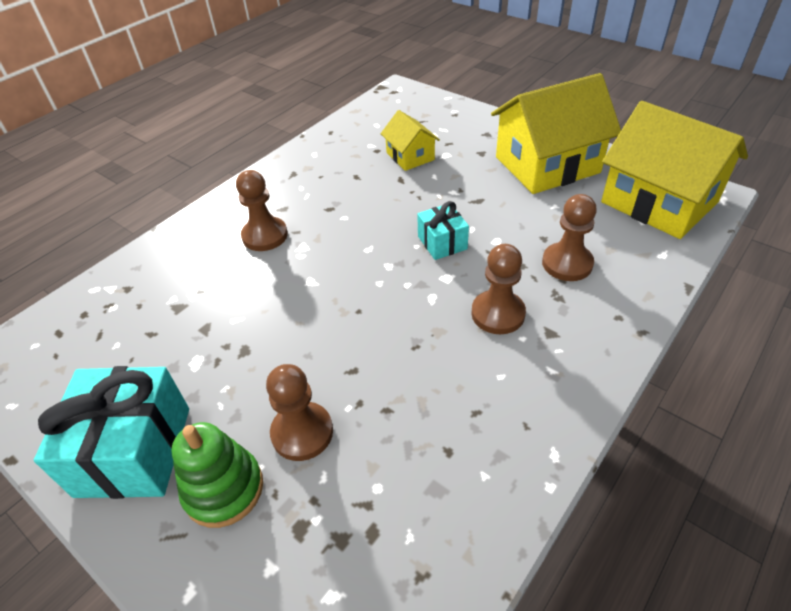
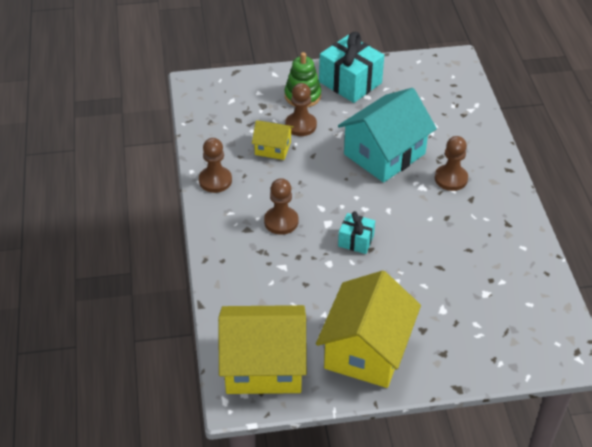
camera: 130 degrees right, 0 degrees up
(276, 307) = (384, 154): none -> turquoise house
(410, 156) = (462, 290): yellow house -> yellow house (273, 148)
(567, 263) = (276, 275): brown pawn -> brown pawn (215, 180)

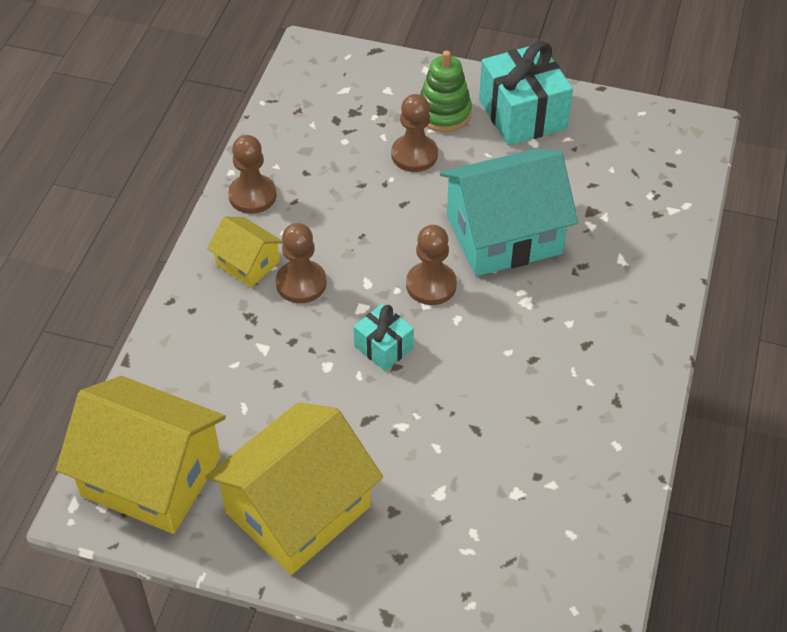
camera: 25 degrees right, 5 degrees up
(273, 148) = (356, 175): yellow house -> yellow house (247, 263)
(451, 179) = (576, 304): brown pawn -> brown pawn (431, 285)

